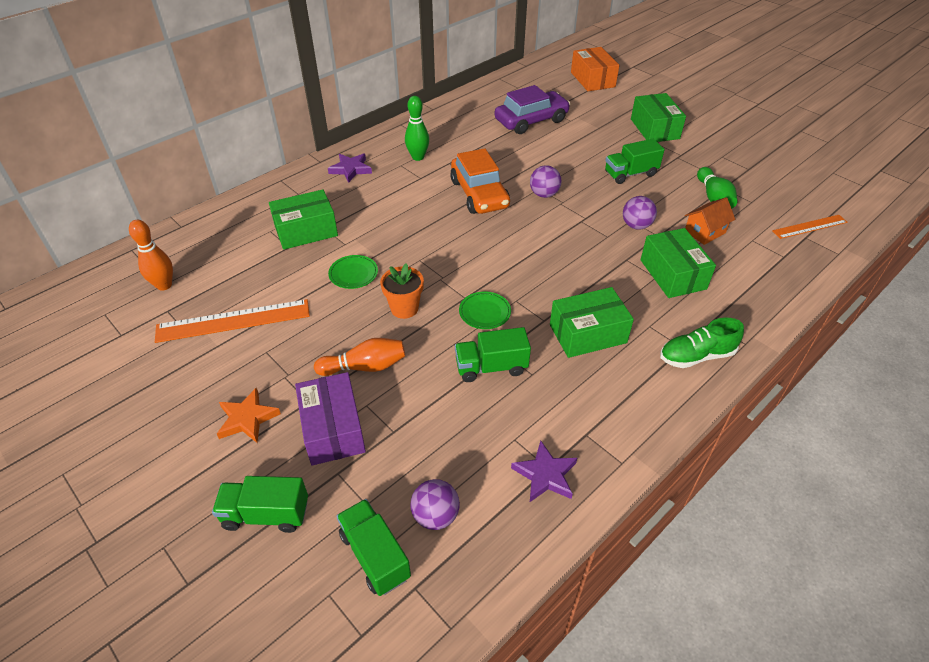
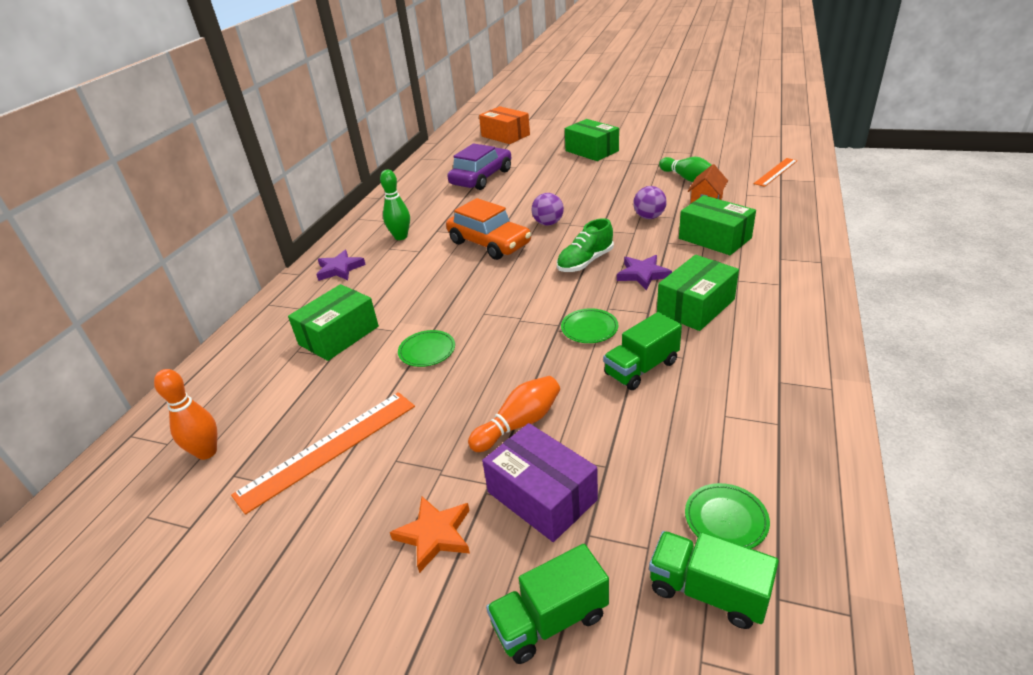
camera: 25 degrees left, 10 degrees down
(404, 308) = (509, 357): orange flower pot -> none
(435, 516) = (726, 519): purple ball -> green plate
(545, 475) = (783, 430): purple star -> purple star (643, 274)
(630, 174) = (605, 185): green truck -> none
(696, 356) = (797, 285): green shoe -> green shoe (585, 262)

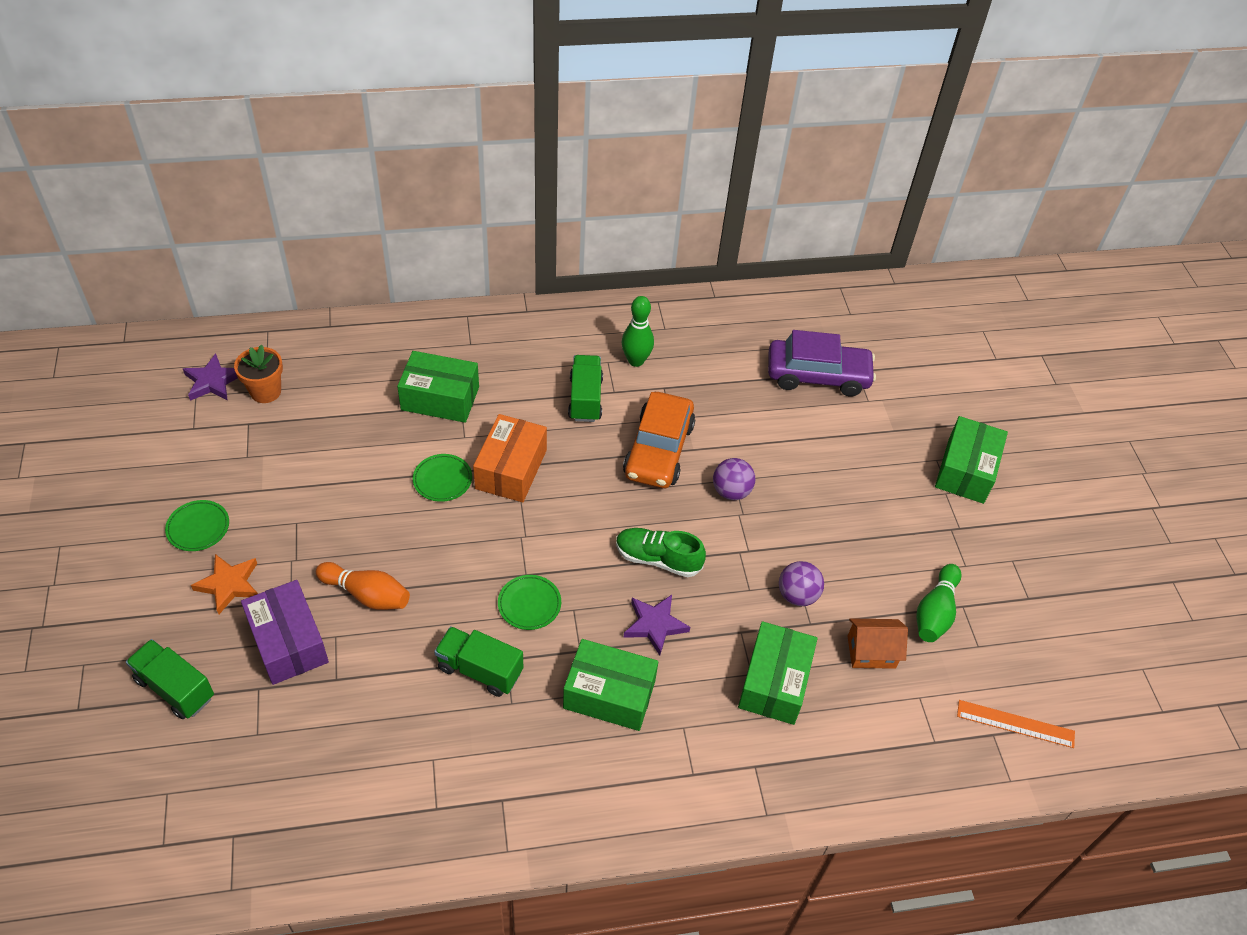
camera: 55 degrees right, 15 degrees up
(207, 452) = (265, 391): orange bowling pin -> orange flower pot
(328, 448) = (294, 470): orange ruler -> none
(339, 269) = (549, 339): purple star -> purple star (212, 381)
(505, 135) = (962, 349): orange box -> orange box (511, 469)
(542, 496) = (288, 642): purple box -> purple box turned 45 degrees counterclockwise
(707, 591) = (226, 785): green truck -> green truck (585, 399)
(726, 519) = (302, 784): green plate -> green plate (198, 527)

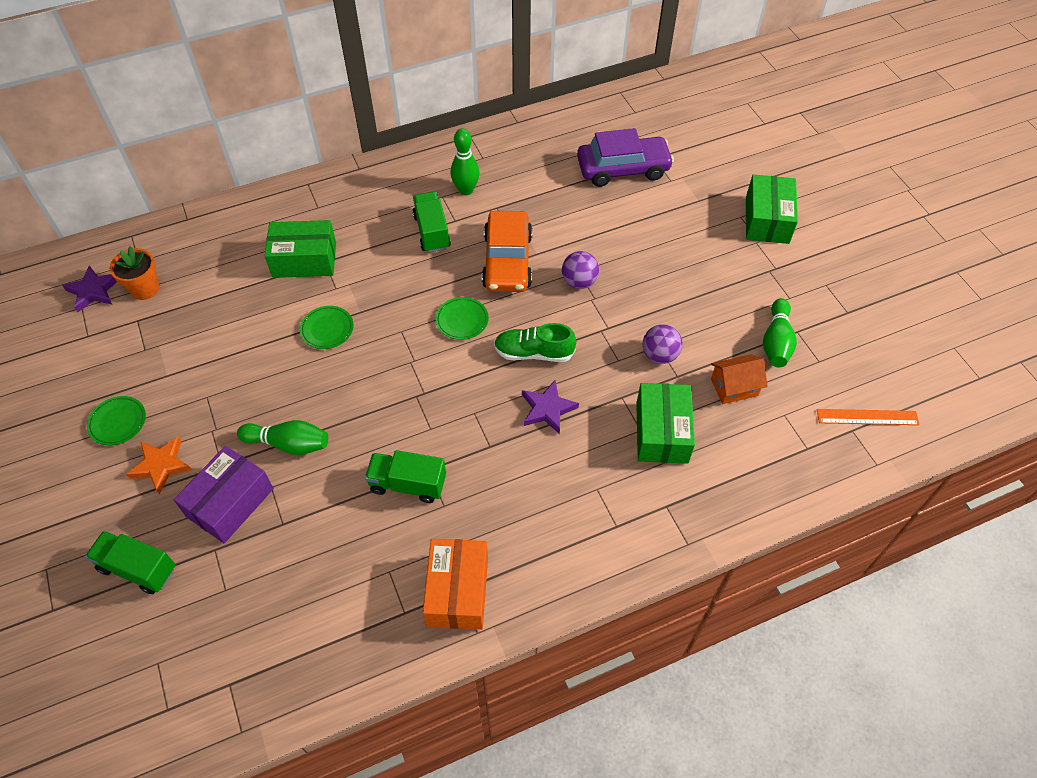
camera: 10 degrees left, 5 degrees up
(288, 642) = (230, 502): purple box -> purple box turned 75 degrees clockwise
(367, 594) = (289, 444): orange bowling pin -> green bowling pin
(511, 469) = (385, 306): orange box -> orange box (457, 591)
(529, 604) = (434, 417): green plate -> green plate (462, 320)
(609, 694) = (526, 477): green box -> none

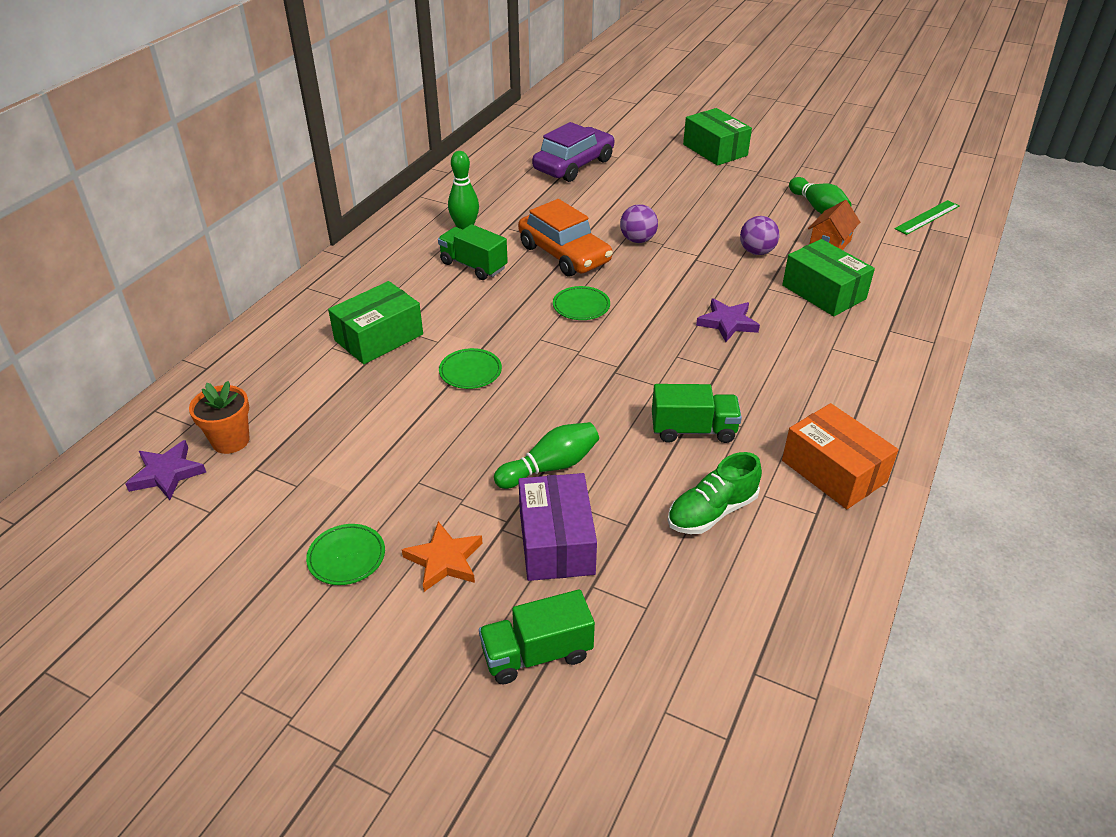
camera: 40 degrees left, 15 degrees down
(408, 484) = (693, 430): green truck -> green truck turned 150 degrees counterclockwise
(534, 353) = (667, 296): green shoe -> green shoe (712, 512)
(867, 417) = (927, 217): orange ruler -> green ruler

